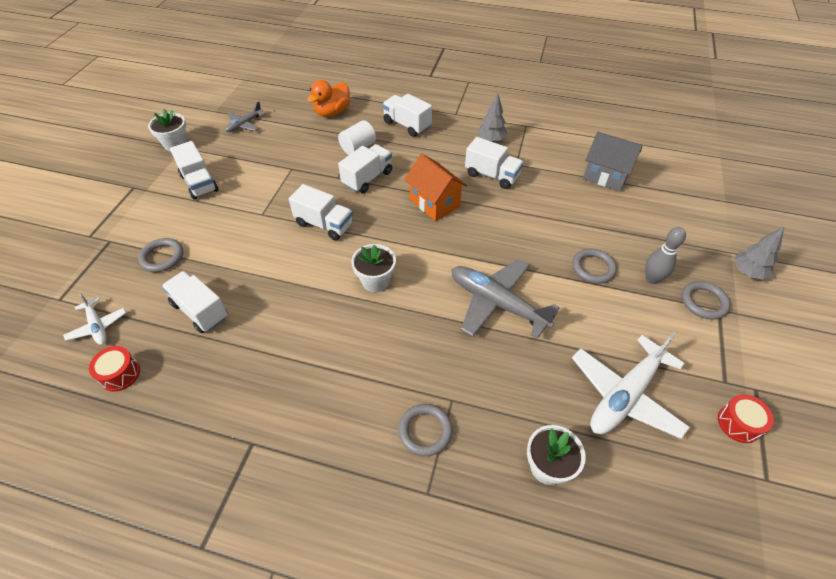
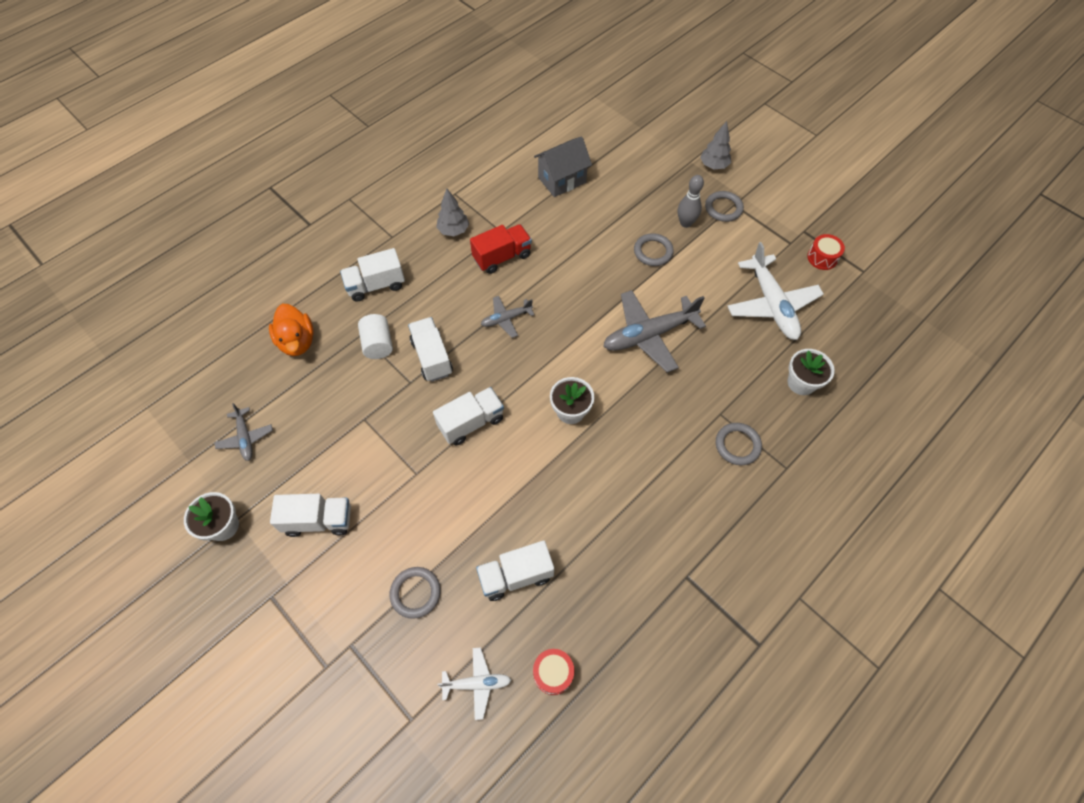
camera: 60 degrees left, 10 degrees up
(434, 203) = (506, 319): orange house -> grey plane
(492, 175) = (502, 257): white truck -> red truck

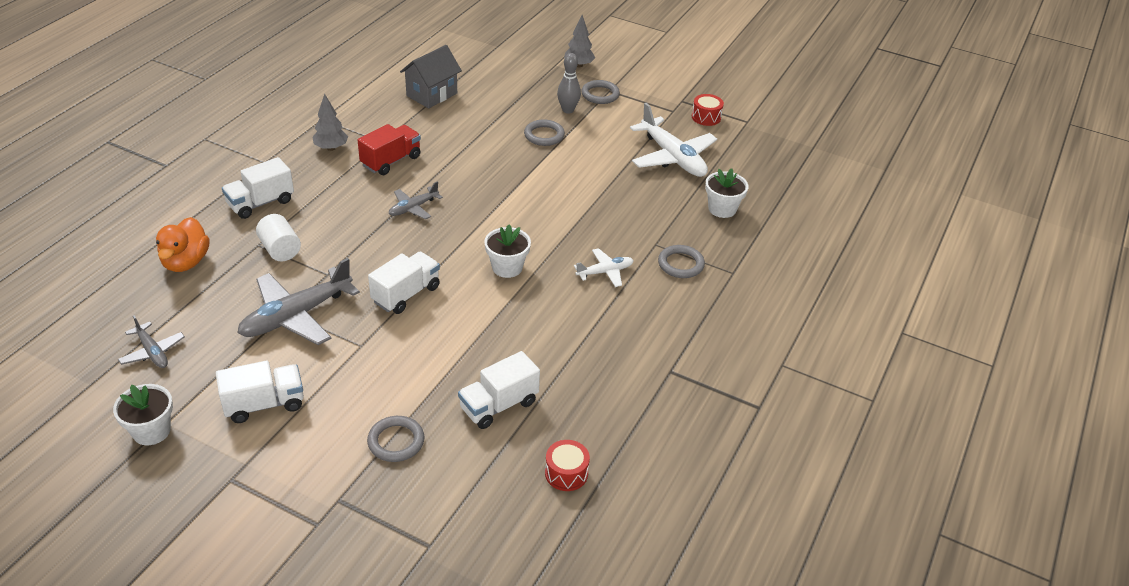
camera: 20 degrees left, 20 degrees down
(297, 341) = (186, 262): orange duck -> orange duck turned 45 degrees clockwise
(432, 357) = (344, 250): white truck -> none
(477, 683) = (490, 499): white plane -> white plane (605, 272)
(648, 335) = (563, 197): grey plane -> grey plane (296, 316)

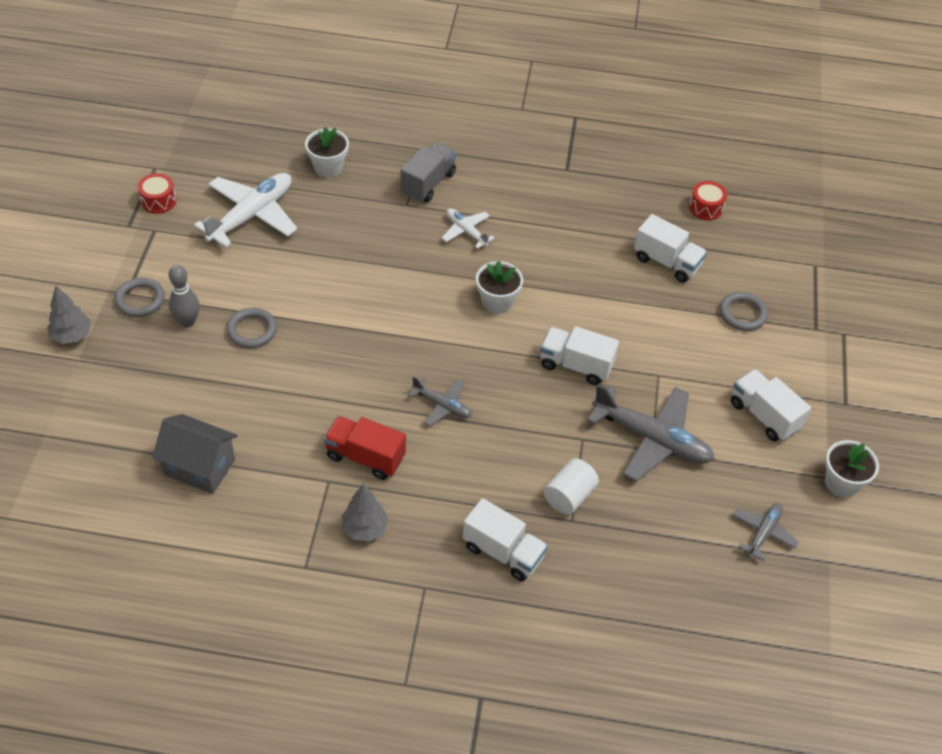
camera: 110 degrees left, 10 degrees up
(186, 262) = (634, 573): orange duck -> none
(680, 264) = (428, 183): grey ring -> grey truck

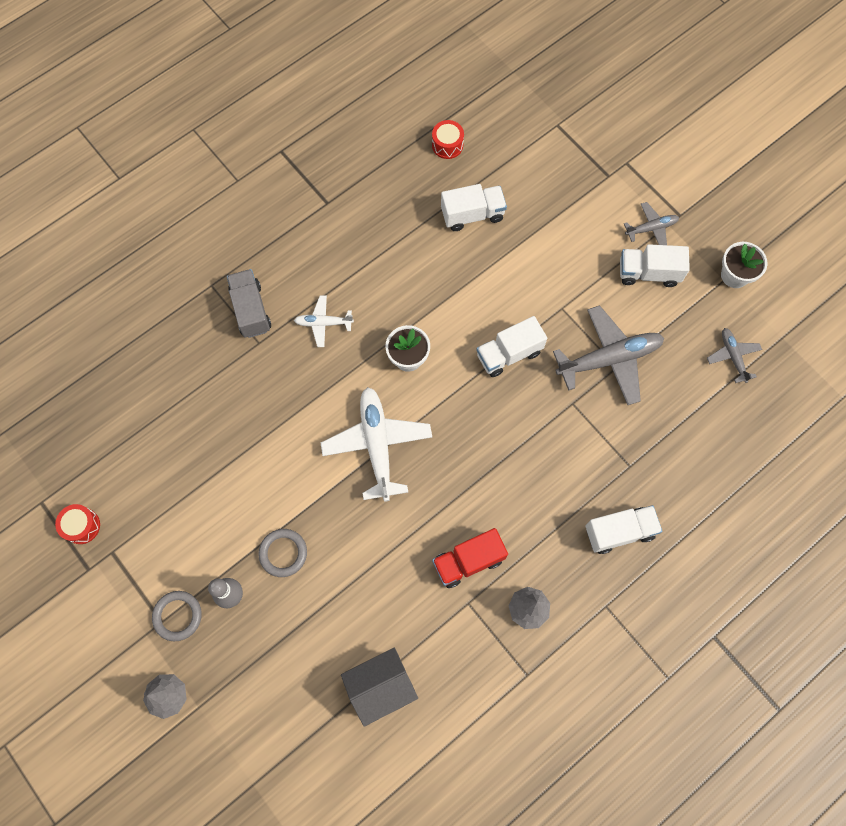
camera: 45 degrees left, 20 degrees up
(252, 215) = (164, 465): white plane -> white plane (377, 444)
(328, 167) = (166, 369): white flower pot -> none
(442, 405) = (468, 472): grey plane -> grey plane (651, 228)
(569, 496) = (610, 451): white cylinder -> none
(742, 314) = (557, 208): grey ring -> none

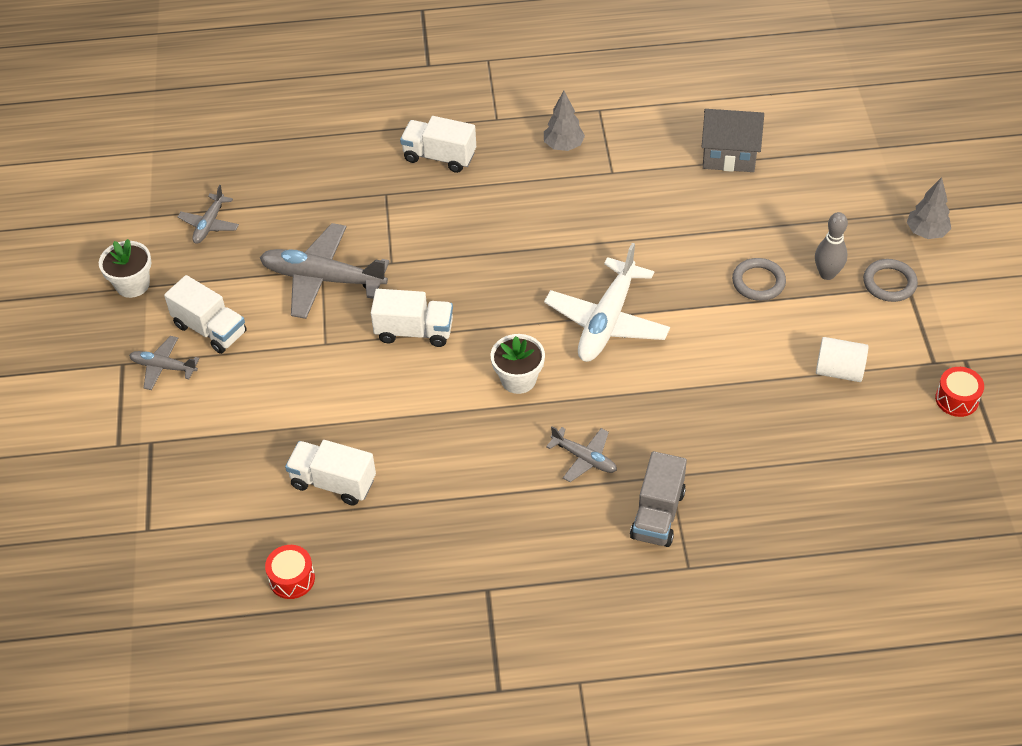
camera: 145 degrees left, 20 degrees down
(181, 501) = (839, 371): none -> white cylinder
(323, 323) = (584, 458): white plane -> grey plane
(468, 561) = (589, 198): red truck -> none

